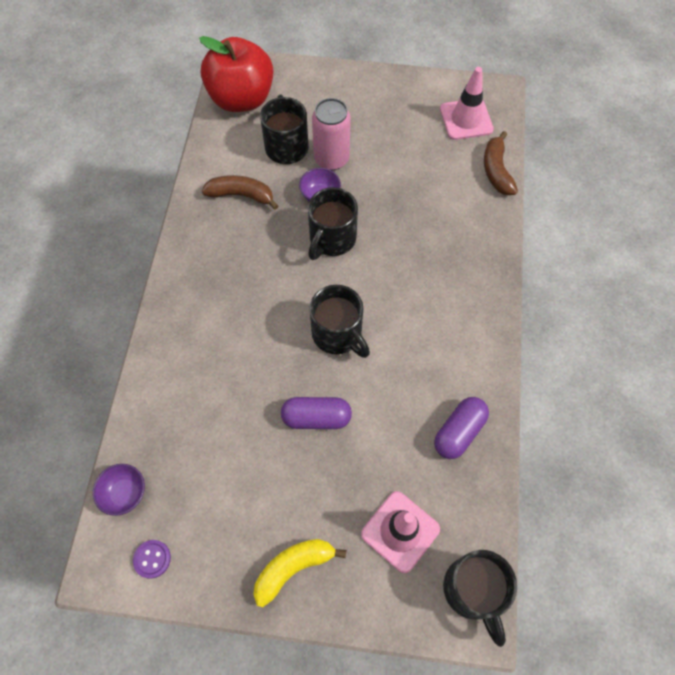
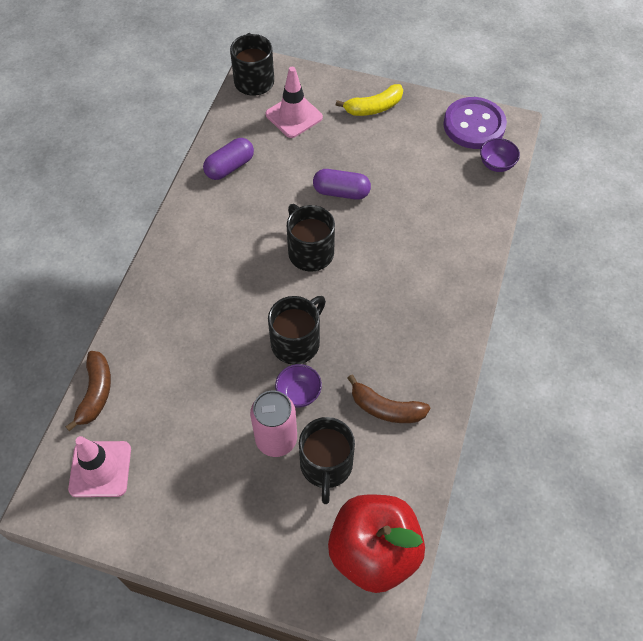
camera: 170 degrees left, 5 degrees down
(152, 559) = (474, 125): purple button -> purple button, size x2.34

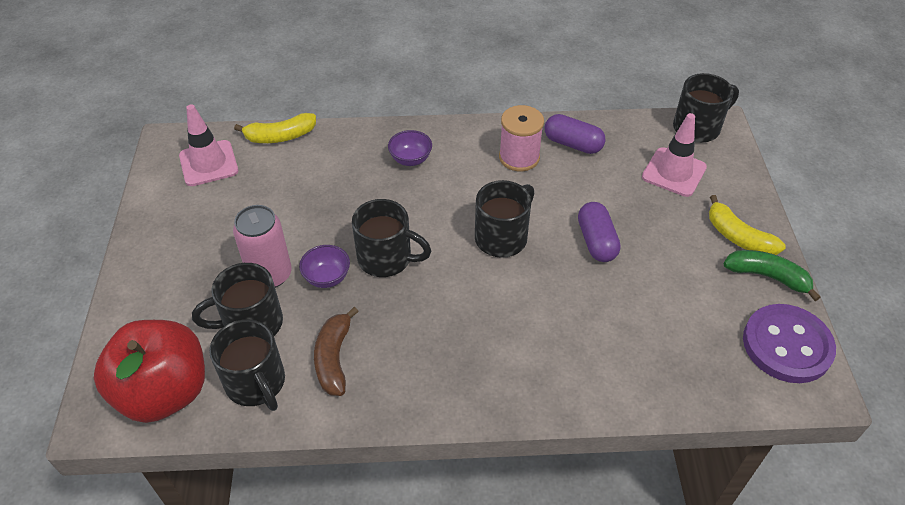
camera: 70 degrees right, 10 degrees down
(96, 393) = (280, 136): brown banana -> yellow banana
(226, 209) = (519, 157): none -> pink spool
(390, 473) = (256, 383): none -> black mug
(415, 108) = (767, 276): none -> green banana
(496, 164) = (739, 386): purple bowl -> purple bowl (410, 159)

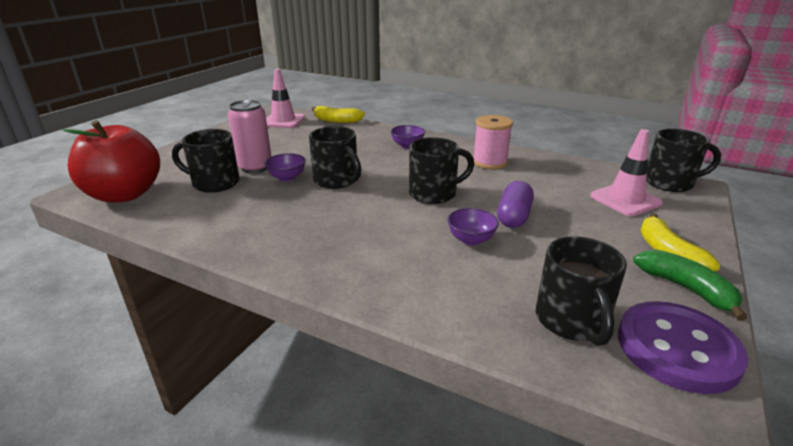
camera: 30 degrees right, 20 degrees down
(256, 383) = (178, 208): black mug -> black mug (572, 321)
(334, 358) = (240, 213): brown banana -> none
(573, 144) = (541, 166): purple capsule -> none
(581, 292) = (471, 240): none -> purple bowl

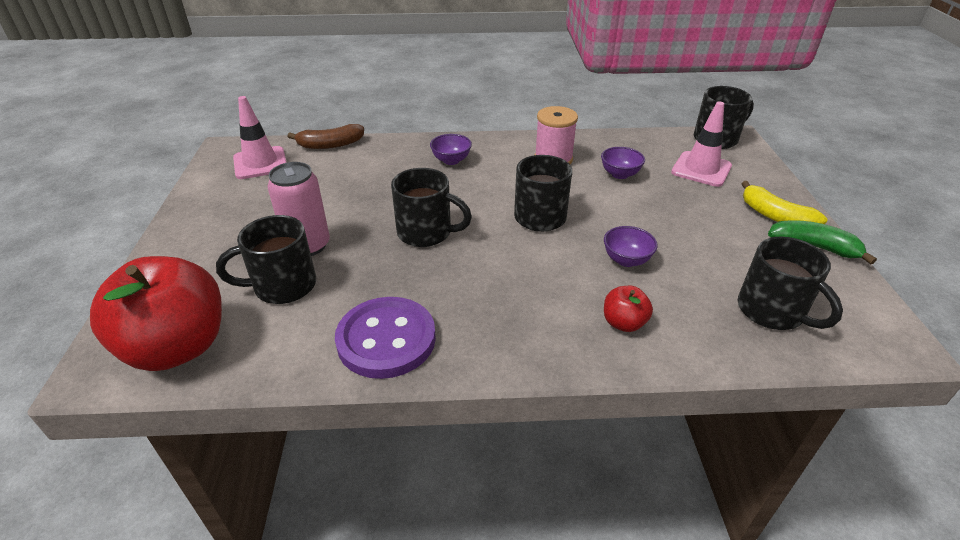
camera: 30 degrees left, 10 degrees up
(287, 178) = (365, 248): purple bowl -> purple bowl (619, 174)
(337, 121) = (330, 145): yellow banana -> brown banana
(414, 279) = (623, 323): none -> red apple
(514, 216) = (635, 219): purple capsule -> none
(677, 348) = (851, 304): purple button -> purple button (386, 339)

